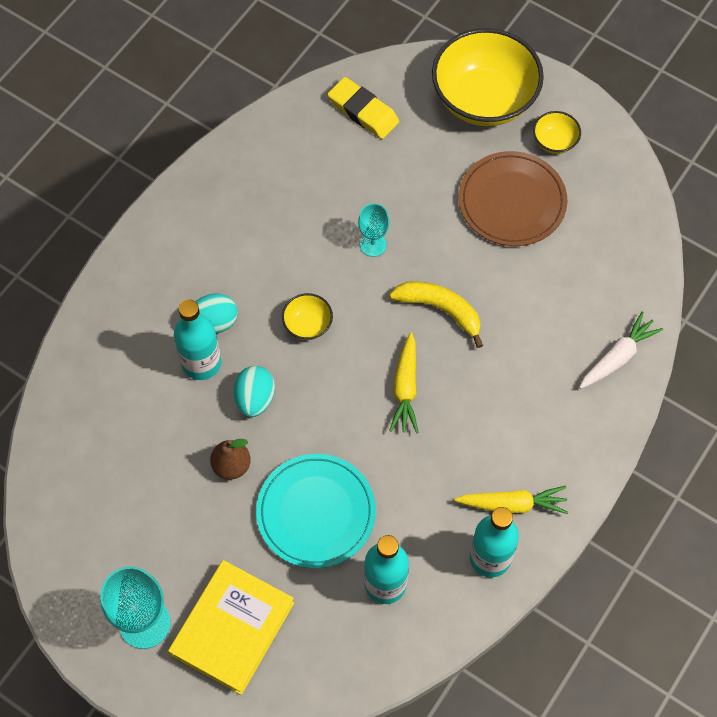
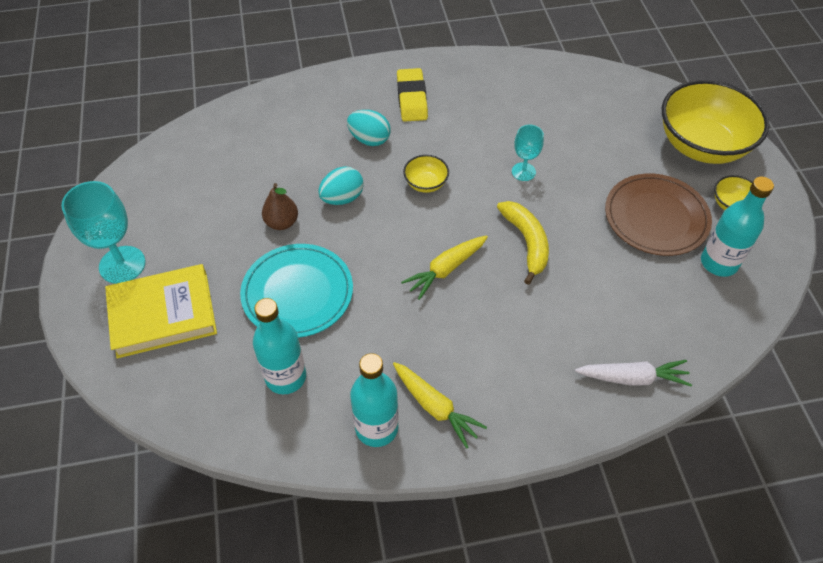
camera: 45 degrees right, 10 degrees down
(201, 363) = (335, 155): turquoise bottle -> turquoise bottle (719, 263)
(363, 111) = (603, 97): yellow eraser -> yellow eraser (412, 98)

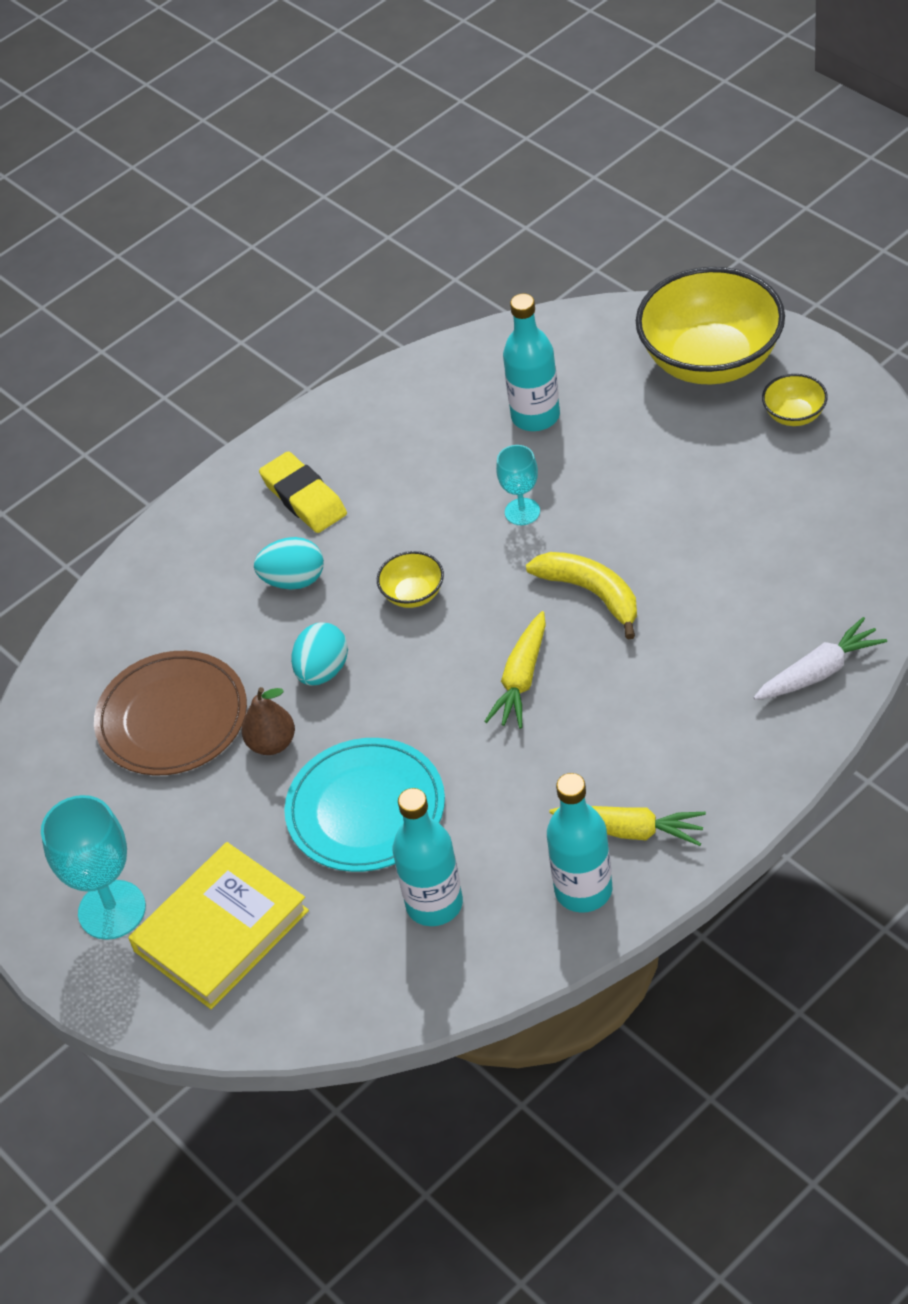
camera: 25 degrees left, 5 degrees down
(656, 217) = (719, 478): brown plate -> brown plate (172, 718)
(719, 263) = (825, 491): turquoise bottle -> turquoise bottle (535, 416)

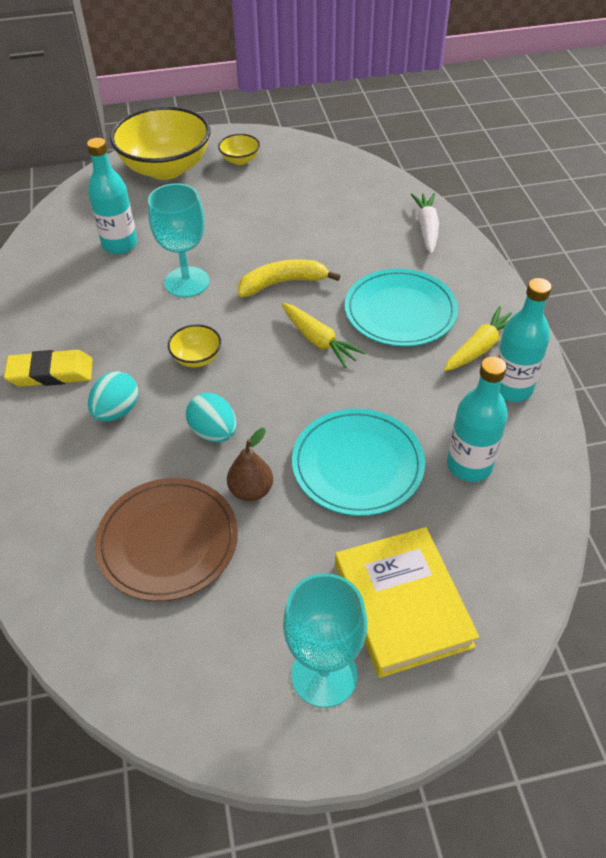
camera: 65 degrees left, 0 degrees up
(522, 512) = (186, 282): turquoise goblet -> turquoise goblet, size x1.72
(633, 726) = (400, 311): none -> turquoise plate

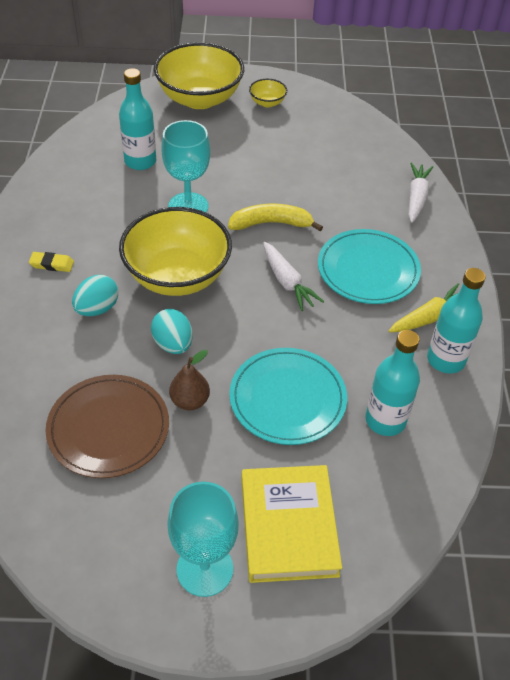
camera: 10 degrees right, 0 degrees up
(51, 373) = (52, 264): yellow eraser -> yellow eraser, size x0.58
(197, 358) = (177, 276): yellow bowl -> yellow bowl, size x2.32
(318, 341) = (287, 282): yellow carrot -> white carrot

